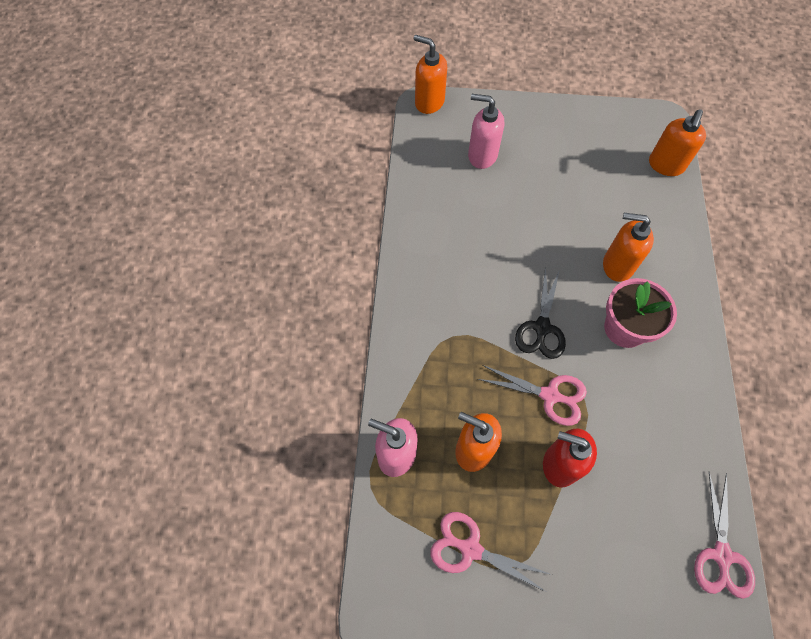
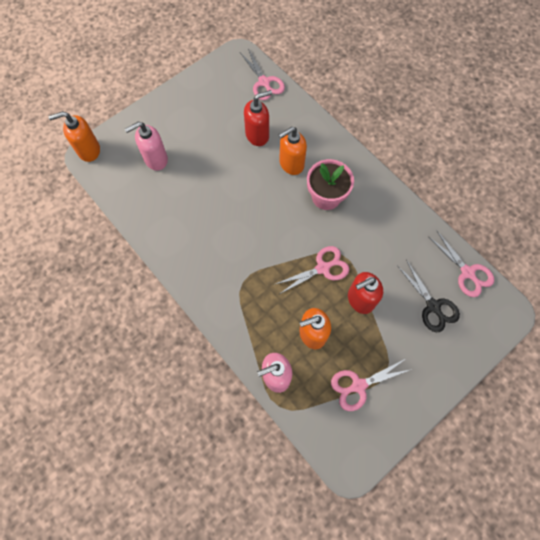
camera: 45 degrees left, 5 degrees up
(542, 328) = (285, 234): black scissors -> black scissors (433, 306)
(607, 210) = (257, 135): none -> red soap dispenser
(666, 165) = (264, 82): orange soap dispenser -> pink scissors

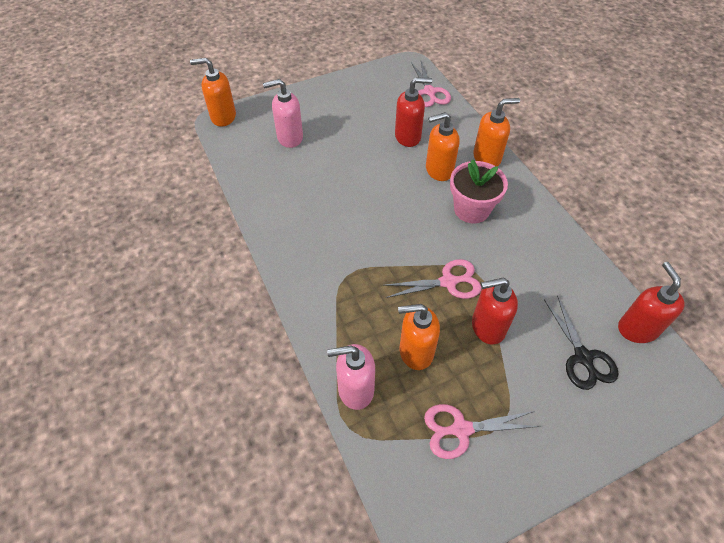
camera: 15 degrees right, 15 degrees down
(328, 142) = (487, 158): none -> orange soap dispenser
(467, 273) = (637, 329): pink scissors -> red soap dispenser

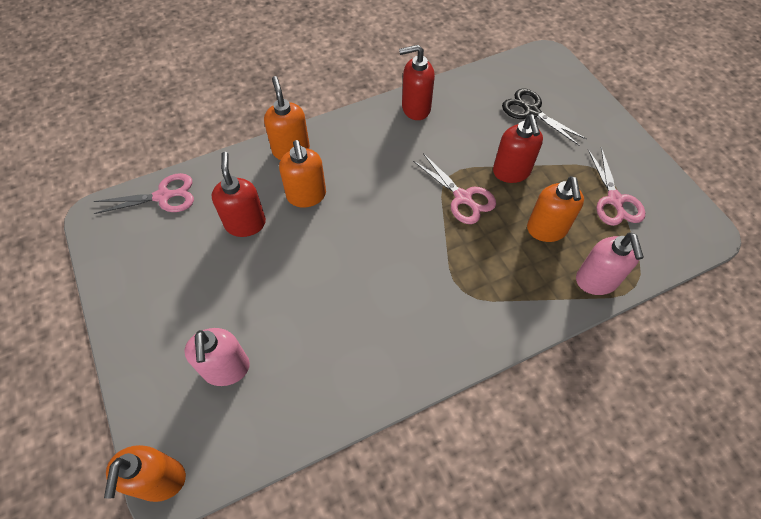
camera: 90 degrees left, 5 degrees up
(448, 282) = (463, 198): pink scissors -> pink scissors turned 150 degrees clockwise
(471, 209) = (367, 171): pink flower pot -> none
(583, 357) = (531, 111): black scissors -> black scissors turned 120 degrees counterclockwise
(637, 329) = (498, 74): red soap dispenser -> red soap dispenser (415, 108)

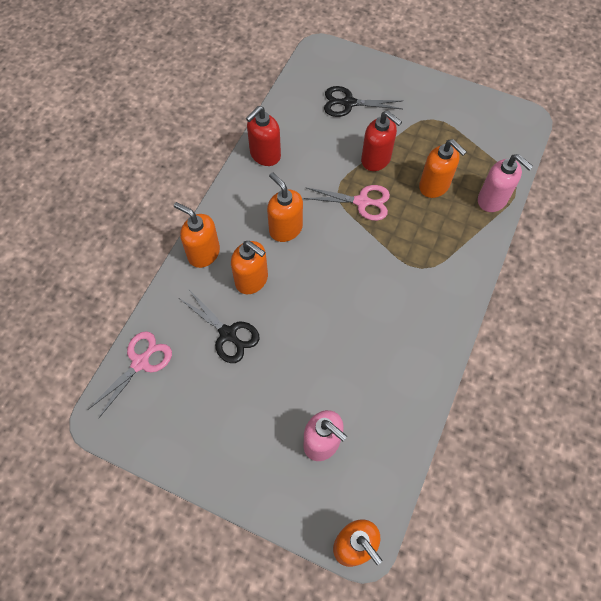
camera: 40 degrees left, 5 degrees up
(245, 223) = (228, 334): red soap dispenser -> black scissors
(374, 175) = (285, 229): none -> orange soap dispenser
(615, 200) = (457, 135): pink scissors -> none

